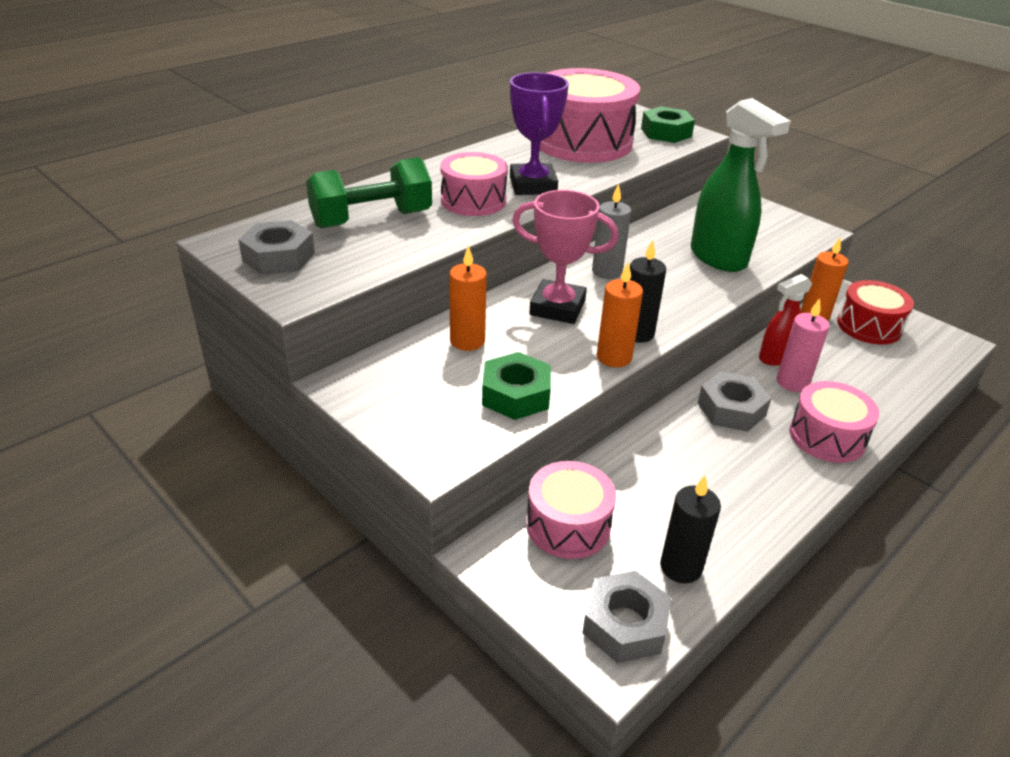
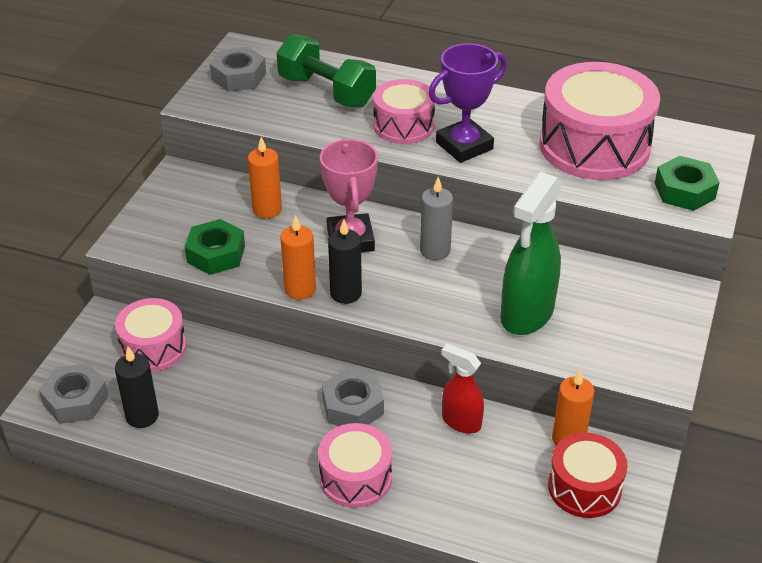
camera: 65 degrees right, 5 degrees up
(792, 382) = (427, 441): pink candle -> none

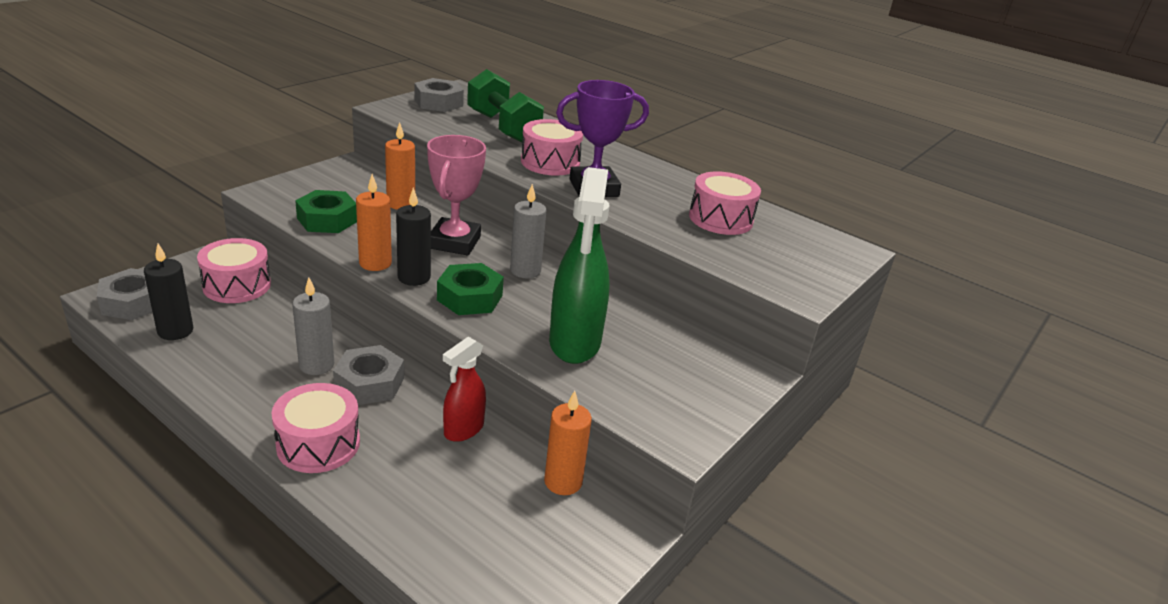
camera: 15 degrees right, 10 degrees down
(294, 405) = (316, 365): none -> grey candle
(461, 422) = (463, 429): red spray bottle -> red spray bottle turned 105 degrees counterclockwise
(526, 314) = (575, 343): green spray bottle -> green spray bottle turned 45 degrees counterclockwise
(584, 487) = (548, 534): red drum -> none
(594, 146) = (720, 219): pink drum -> pink drum, size x0.57
(684, 191) = (791, 273): green nut -> green nut (470, 298)

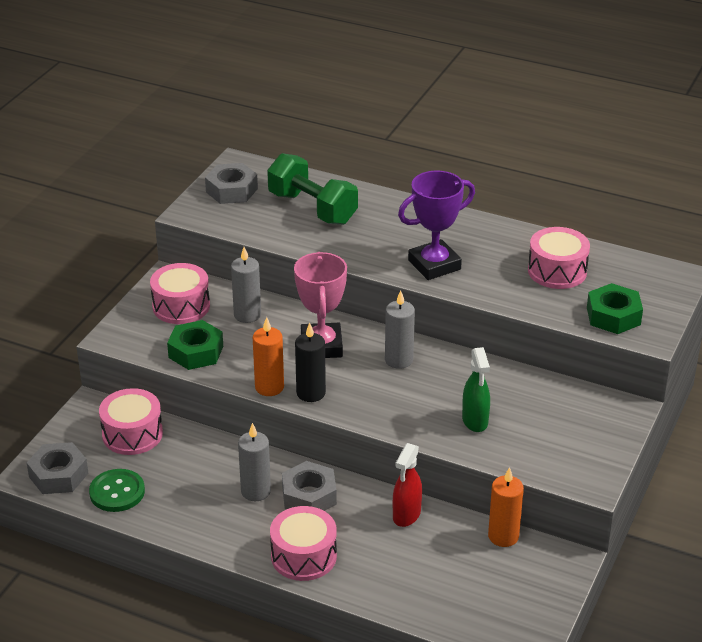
camera: 10 degrees left, 5 degrees up
(175, 331) = (117, 492): black candle -> green button
(401, 204) = (247, 315): orange candle -> grey candle
(470, 298) = (368, 400): green nut -> green nut (613, 316)
(550, 162) = (380, 243): pink drum -> pink drum (181, 306)
(575, 343) = (475, 421): green spray bottle -> green spray bottle, size x0.57

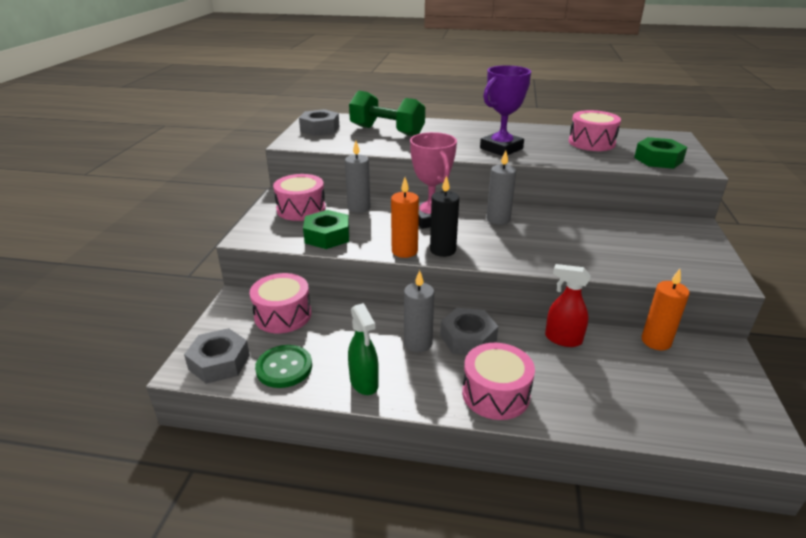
camera: 15 degrees left, 5 degrees down
(406, 515) = (562, 339): red spray bottle -> red spray bottle turned 105 degrees clockwise
(475, 421) = (591, 249): green spray bottle -> green spray bottle (364, 383)

